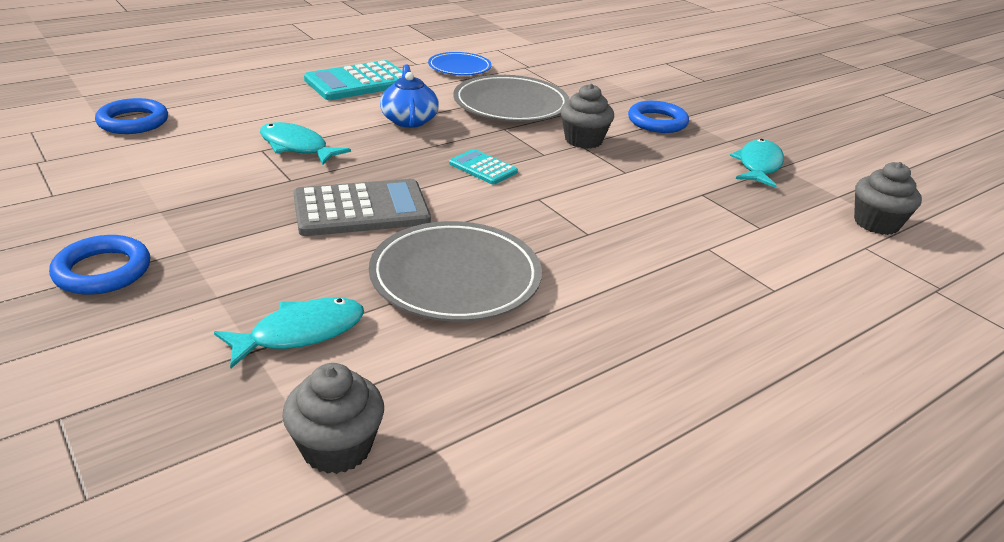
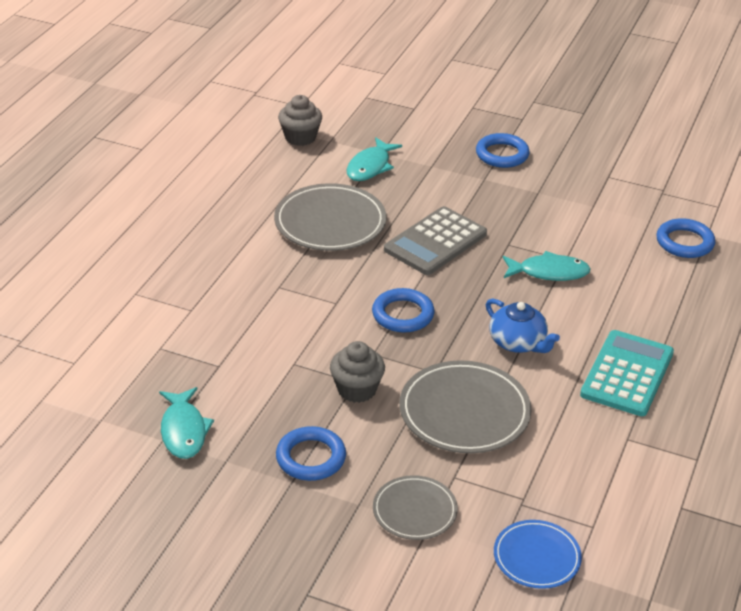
camera: 150 degrees right, 5 degrees up
(459, 67) = (581, 456): blue plate -> blue plate (536, 557)
(482, 168) = (403, 314): turquoise calculator -> blue ring
(603, 83) = (414, 511): none -> grey plate
(876, 223) = (66, 396): grey cupcake -> none

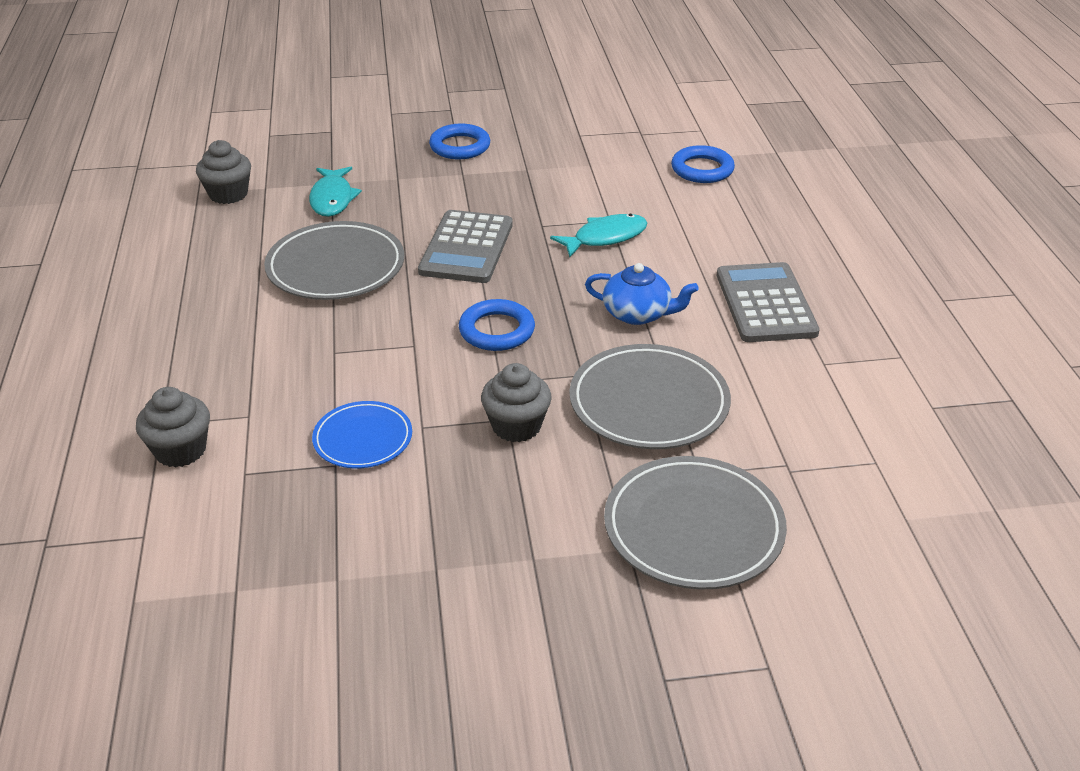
camera: 30 degrees left, 0 degrees up
(134, 316) = (180, 450): none -> grey cupcake
(184, 431) = (354, 557): turquoise fish -> none
(311, 458) = (531, 521): blue ring -> none
(414, 511) = (693, 528): grey plate -> grey plate, size x1.67
(536, 557) = (855, 518): blue plate -> blue plate (363, 439)
(627, 374) = (765, 304): turquoise calculator -> grey calculator

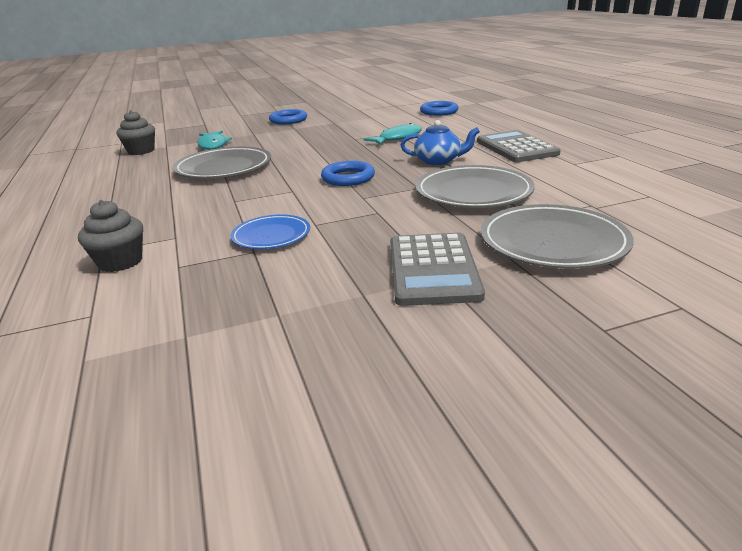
camera: 10 degrees left, 10 degrees down
(467, 248) = (310, 151): grey calculator -> grey calculator (433, 269)
(516, 426) = (386, 214): grey cupcake -> none

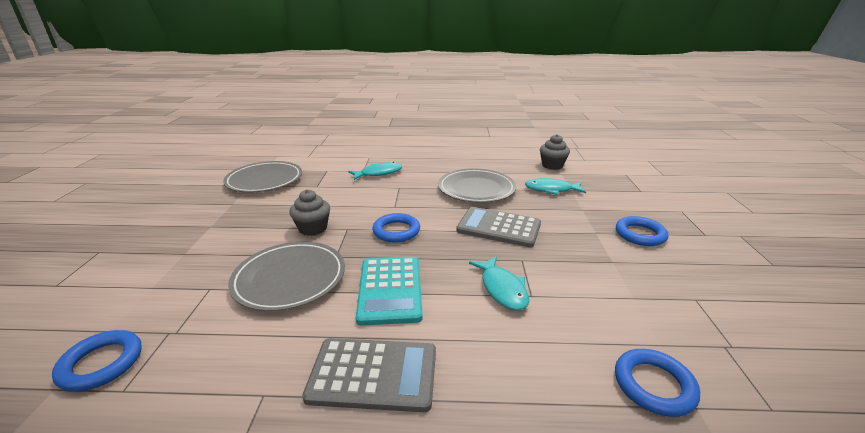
camera: 110 degrees right, 0 degrees up
(120, 262) = (350, 160): grey cupcake -> grey cupcake (313, 228)
(184, 224) = (378, 173): none -> turquoise fish
(271, 236) = (329, 192): blue plate -> none
(433, 269) = (220, 226): grey calculator -> grey calculator (498, 227)
(438, 161) = (390, 290): blue teapot -> turquoise calculator
(553, 242) = (171, 277): grey plate -> grey plate (264, 180)
(657, 213) = (101, 363): none -> blue ring

